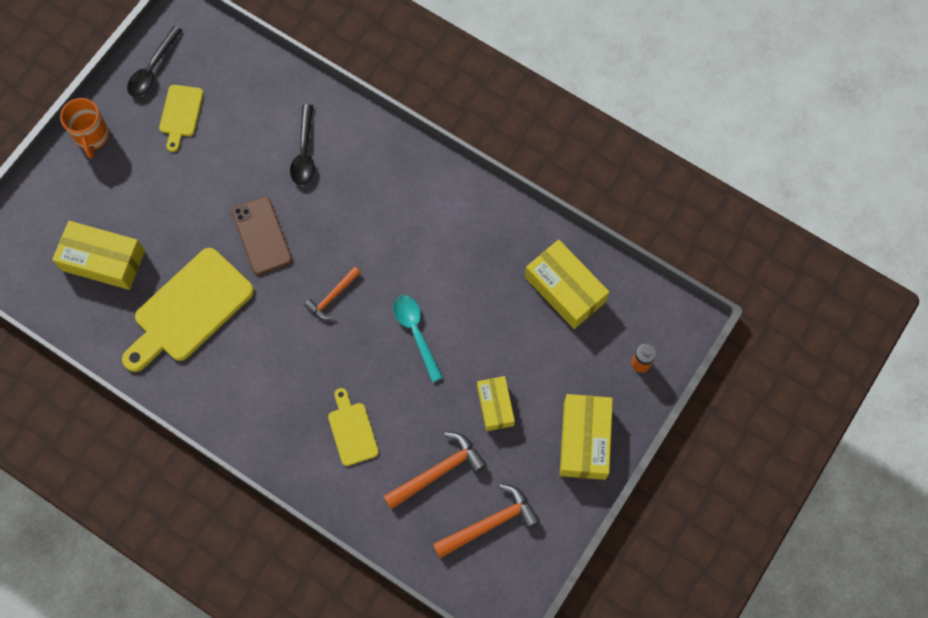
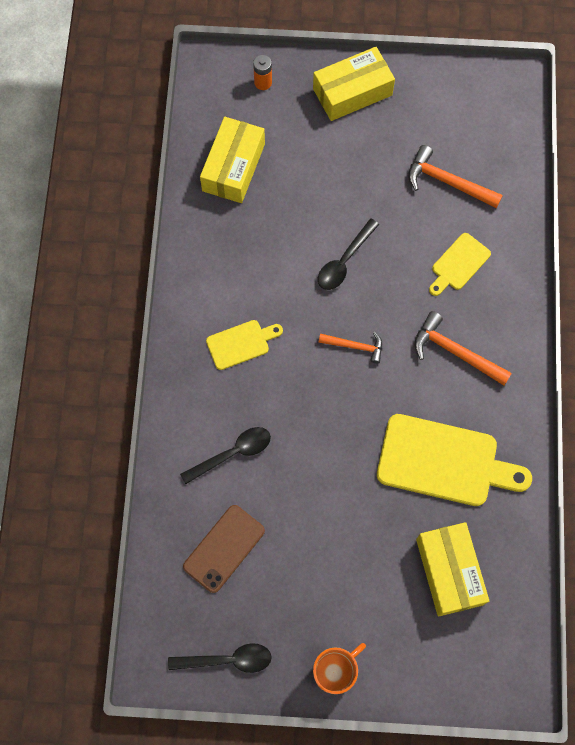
camera: 120 degrees left, 0 degrees up
(180, 114) = (260, 598): yellow cutting board -> yellow cutting board (241, 344)
(261, 236) = (337, 441): brown phone -> brown phone (224, 548)
(415, 332) = (344, 261): turquoise spoon -> black spoon
(489, 523) = (462, 125): orange hammer -> orange hammer (455, 352)
(495, 406) = (367, 168): yellow box -> none

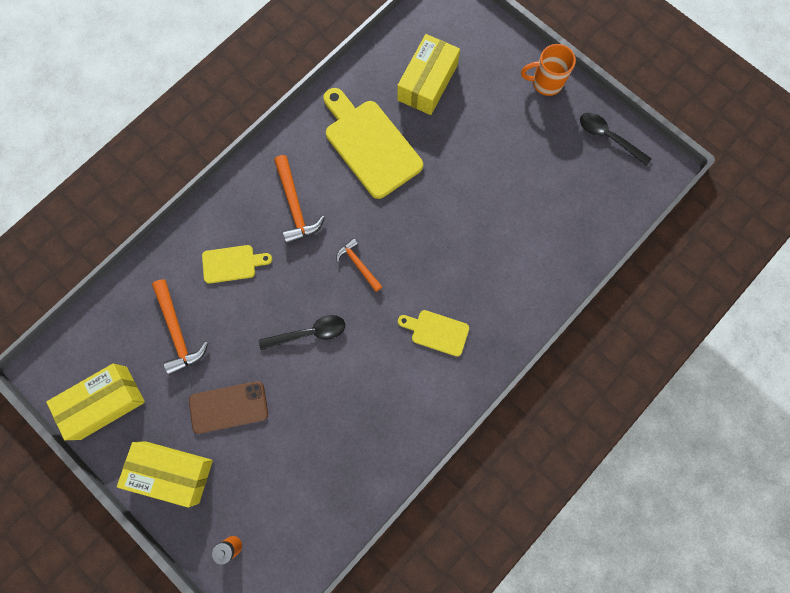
camera: 140 degrees left, 5 degrees up
(224, 548) = (559, 203): brown phone -> brown phone (229, 407)
(233, 167) = (323, 484): yellow box -> yellow box (104, 402)
(233, 453) = (505, 259): black spoon -> none

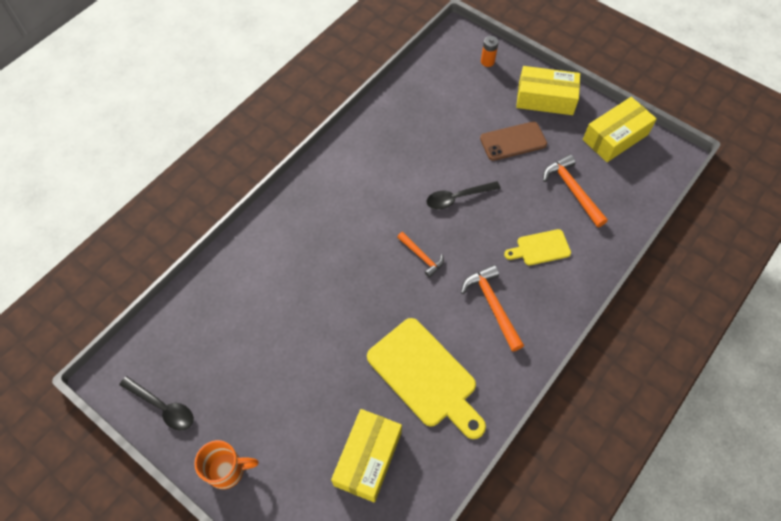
camera: 175 degrees right, 15 degrees down
(436, 332) = (344, 207): yellow cutting board -> none

